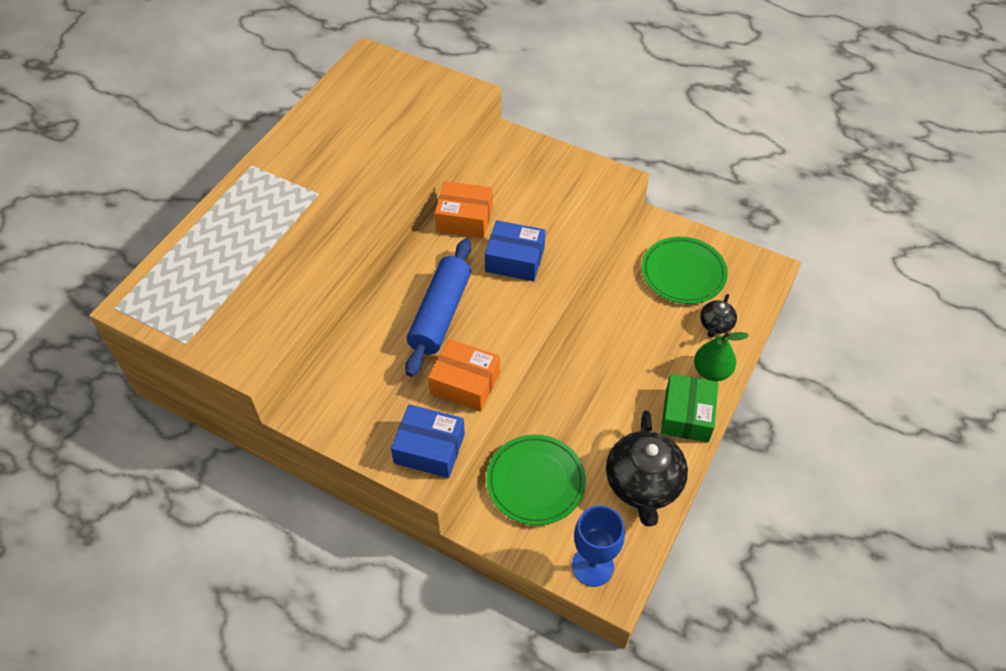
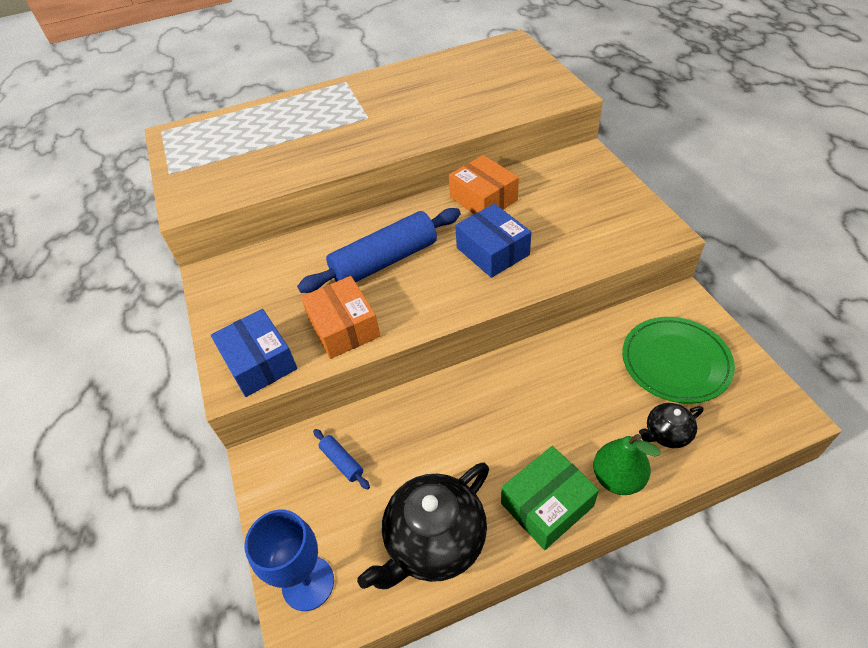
camera: 45 degrees right, 5 degrees down
(535, 481) = (342, 462): green plate -> blue rolling pin

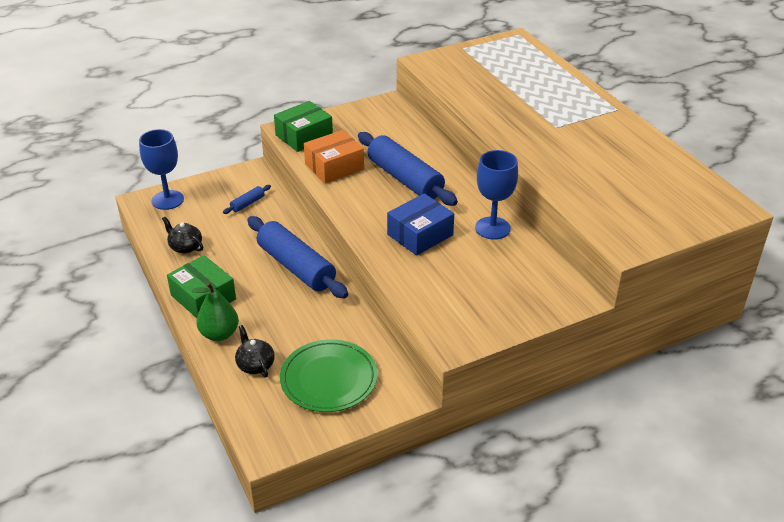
camera: 80 degrees right, 10 degrees down
(259, 362) = (304, 136): blue box -> green box
(434, 541) = (185, 247): black teapot -> black teapot, size x0.50
(483, 199) = (492, 228): orange box -> blue goblet
(486, 398) = (296, 267): none -> blue rolling pin

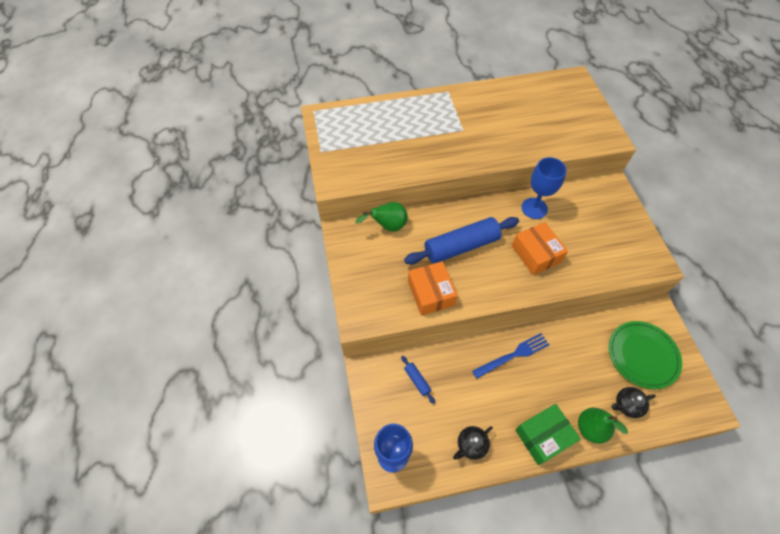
camera: 75 degrees left, 20 degrees up
(296, 267) = (513, 355): blue rolling pin -> blue fork
(304, 136) = (374, 308): green box -> none
(409, 128) = (388, 226): none -> green pear
(420, 235) = (536, 254): blue box -> orange box

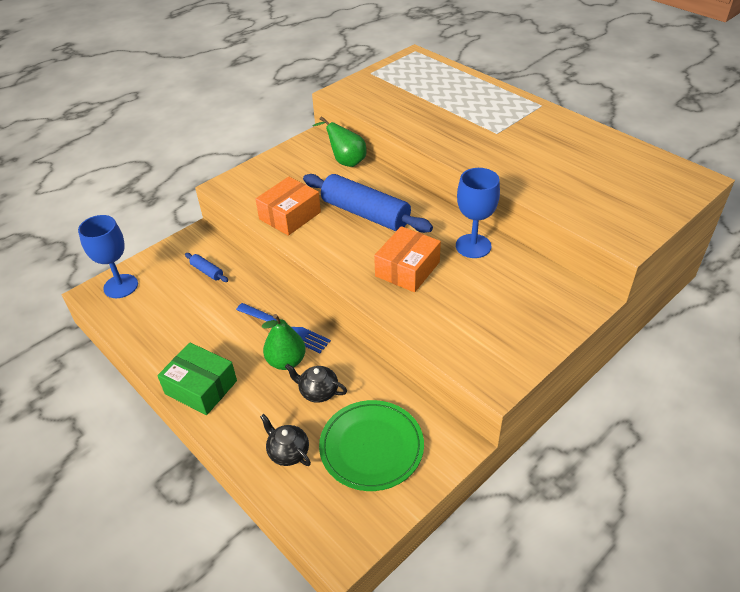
camera: 60 degrees right, 15 degrees down
(417, 380) = (207, 271): blue rolling pin -> blue rolling pin turned 75 degrees counterclockwise
(471, 445) = (159, 334): black teapot -> black teapot (318, 391)
(590, 428) = (235, 426): green pear -> green pear (286, 361)

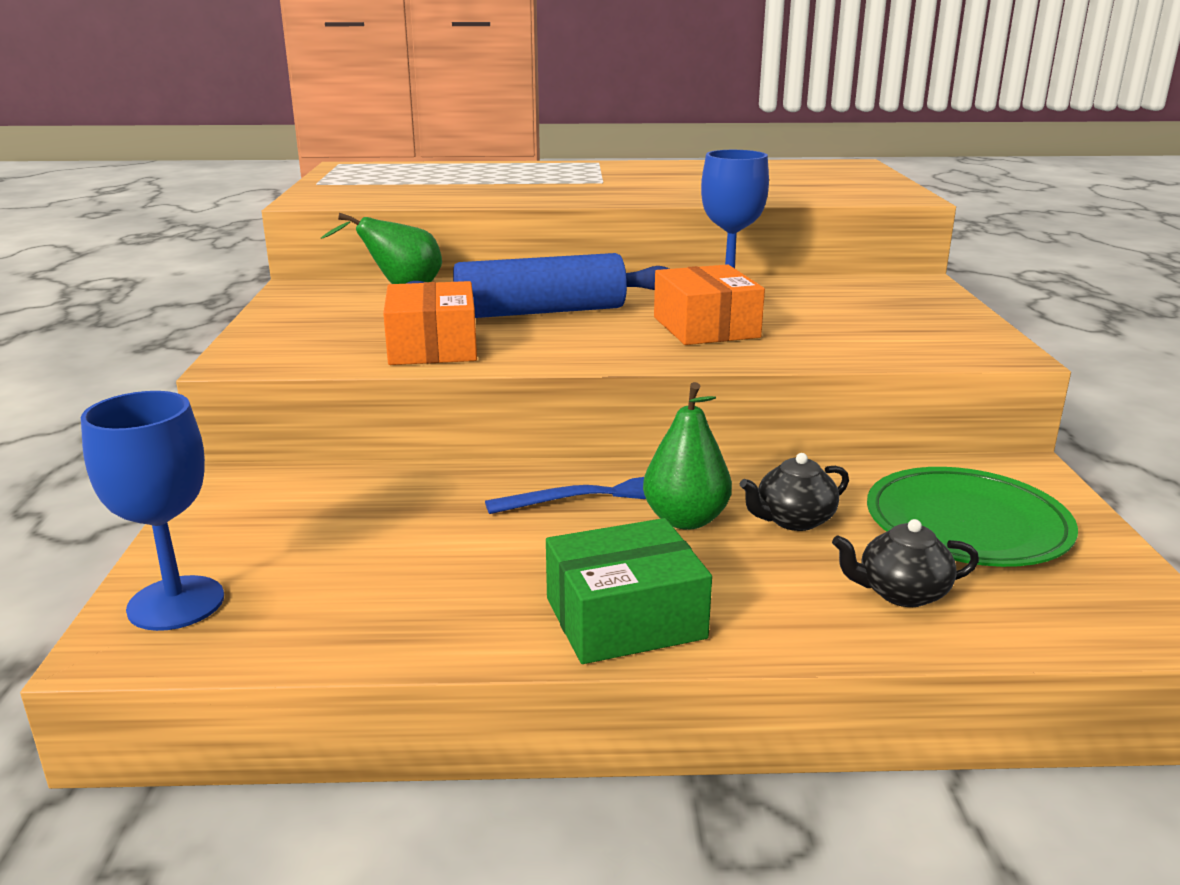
camera: 50 degrees left, 20 degrees down
(207, 271) = (337, 505): blue rolling pin -> none

